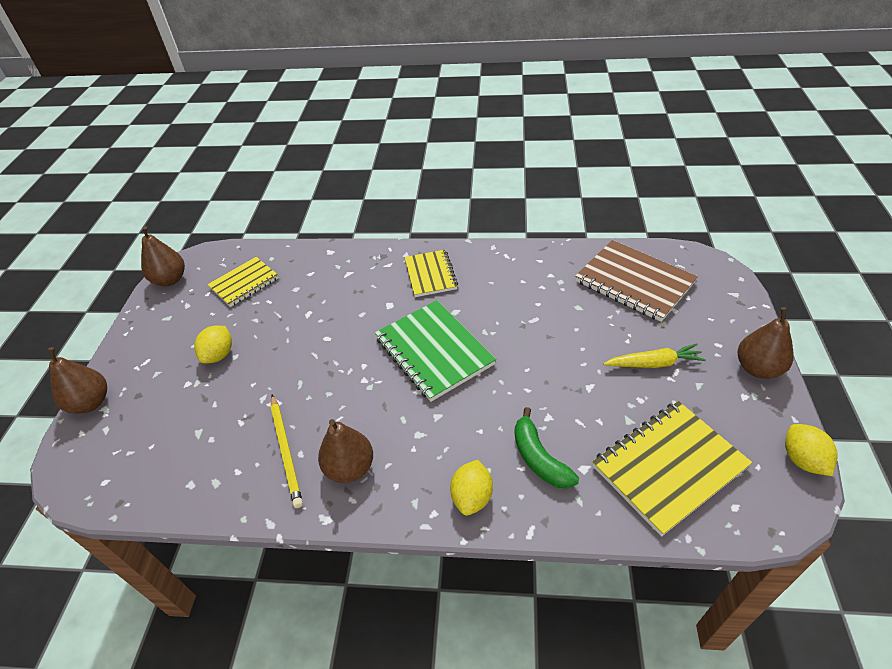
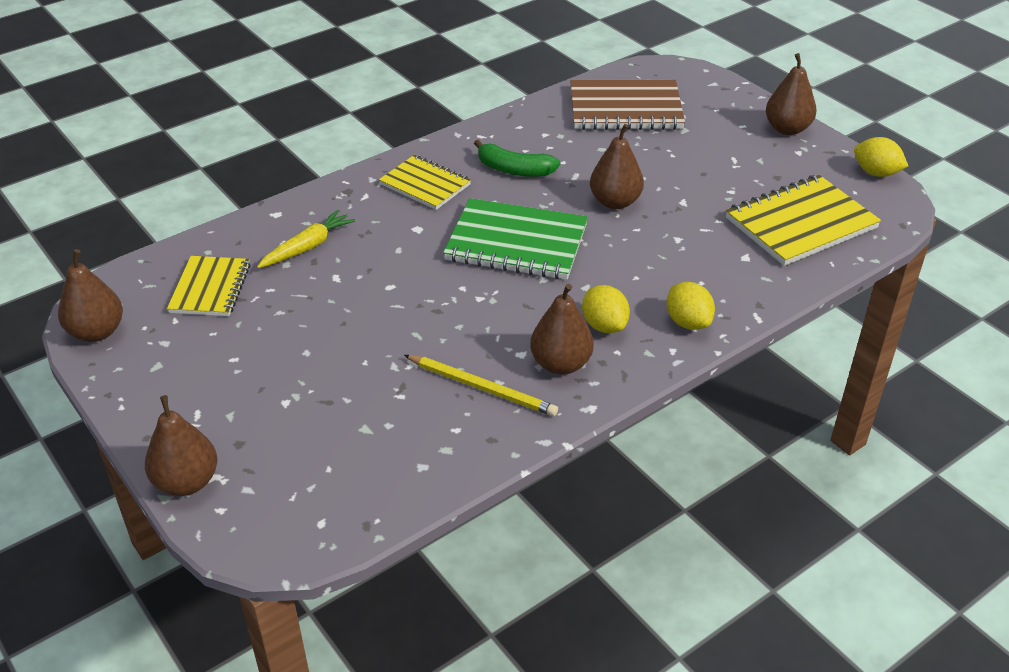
camera: 45 degrees left, 5 degrees down
(219, 355) = (284, 361): yellow lemon -> yellow lemon (604, 325)
(537, 357) = (615, 202): none -> brown pear
(539, 458) = (705, 269): green banana -> green banana (514, 170)
(654, 363) = (712, 161): yellow carrot -> yellow carrot (307, 247)
(669, 467) = (801, 223): yellow notebook -> yellow notebook turned 45 degrees clockwise

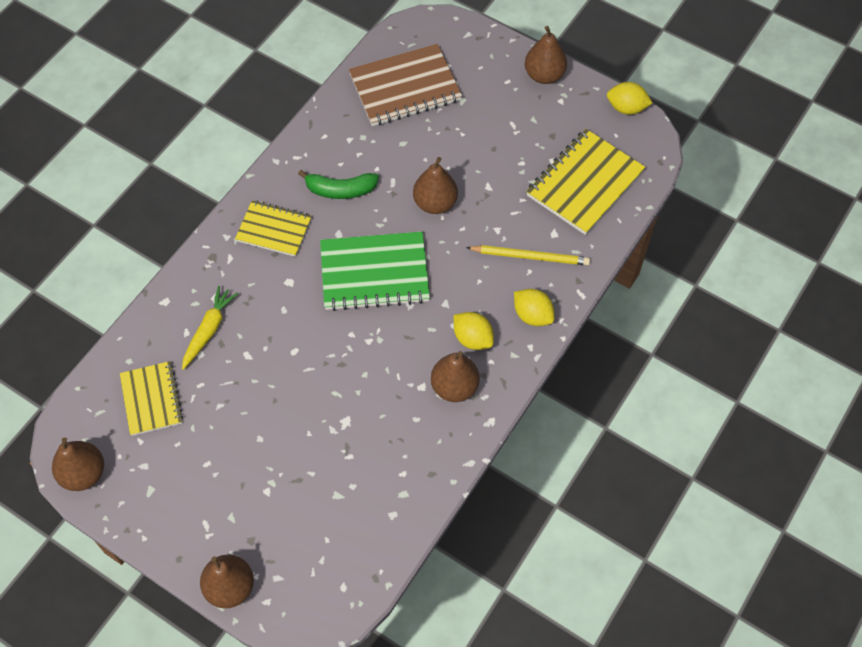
camera: 20 degrees left, 20 degrees up
(482, 388) = (406, 429): yellow pencil -> yellow pencil (530, 256)

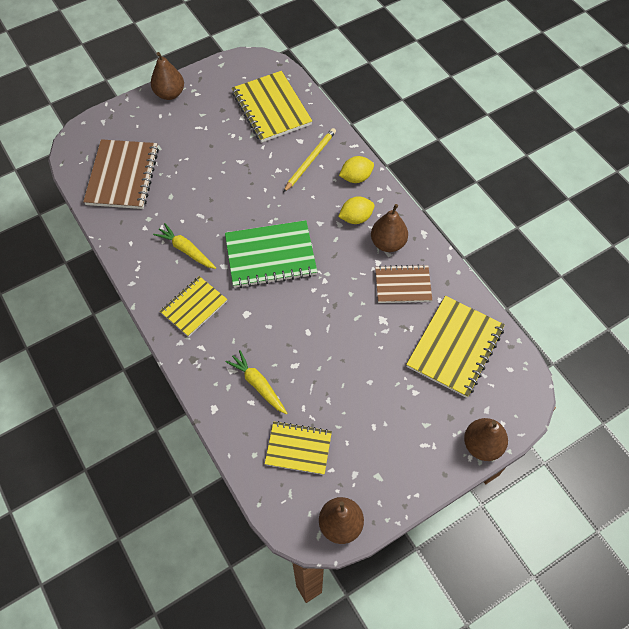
camera: 65 degrees left, 0 degrees up
(341, 190) = (186, 250): green banana -> yellow carrot
(344, 514) = (455, 347): none -> yellow notebook
(374, 273) = (270, 256): green notebook -> green notebook turned 60 degrees clockwise
(403, 425) = (403, 285): none -> brown notebook
(435, 203) = (234, 197): brown pear -> none
(626, 108) = (226, 63): yellow lemon -> none

